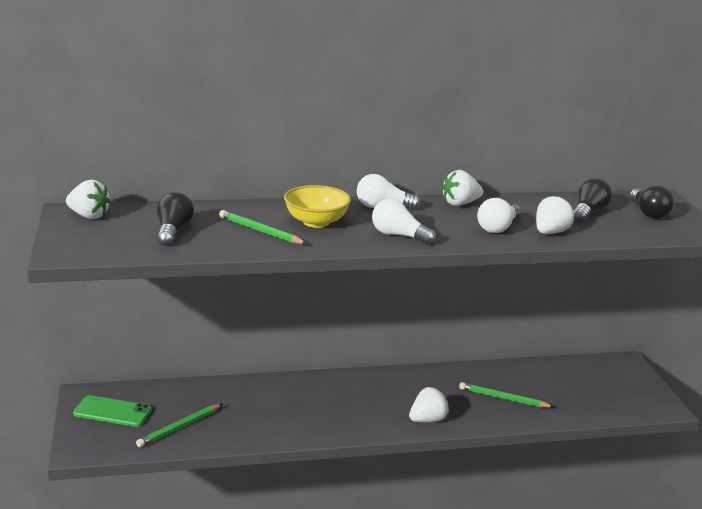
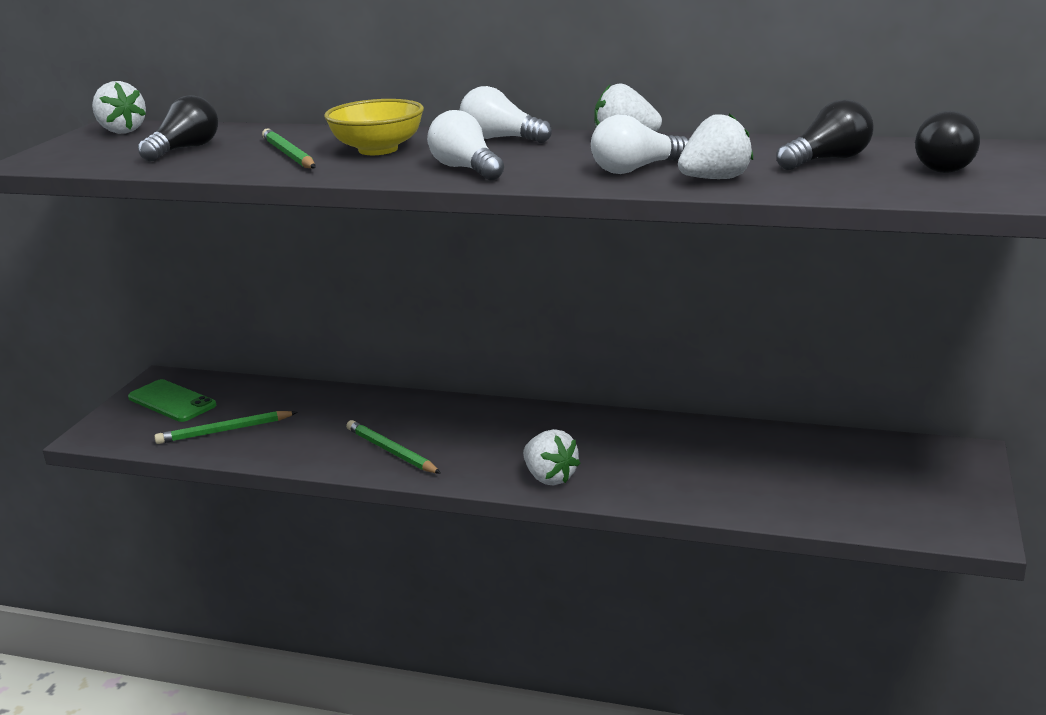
camera: 30 degrees right, 0 degrees up
(427, 419) = (549, 477): white strawberry -> white strawberry turned 60 degrees clockwise
(503, 398) = (695, 470): green pencil -> green pencil (391, 451)

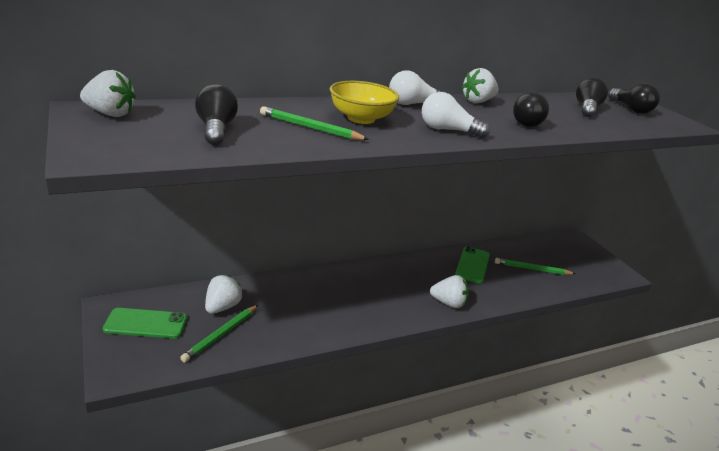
camera: 45 degrees left, 5 degrees up
(391, 451) = (348, 314): green pencil -> green pencil (532, 269)
(636, 169) = (528, 122): white light bulb -> black light bulb
(671, 444) = (472, 265): none -> green phone
(715, 179) = (573, 126): white strawberry -> white strawberry (222, 307)

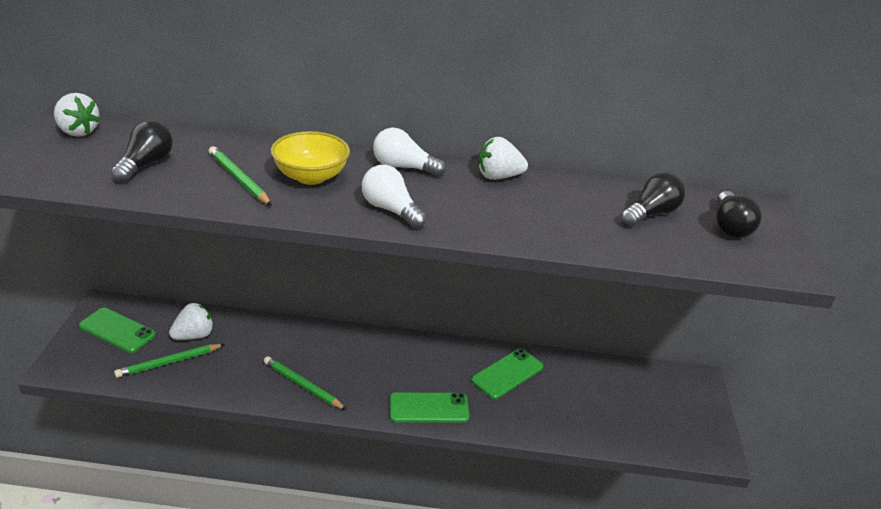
camera: 30 degrees right, 5 degrees up
(448, 303) = (429, 408): white strawberry -> green phone
(528, 122) = (520, 218): black light bulb -> none
(532, 269) = (583, 403): green pencil -> green pencil (302, 385)

